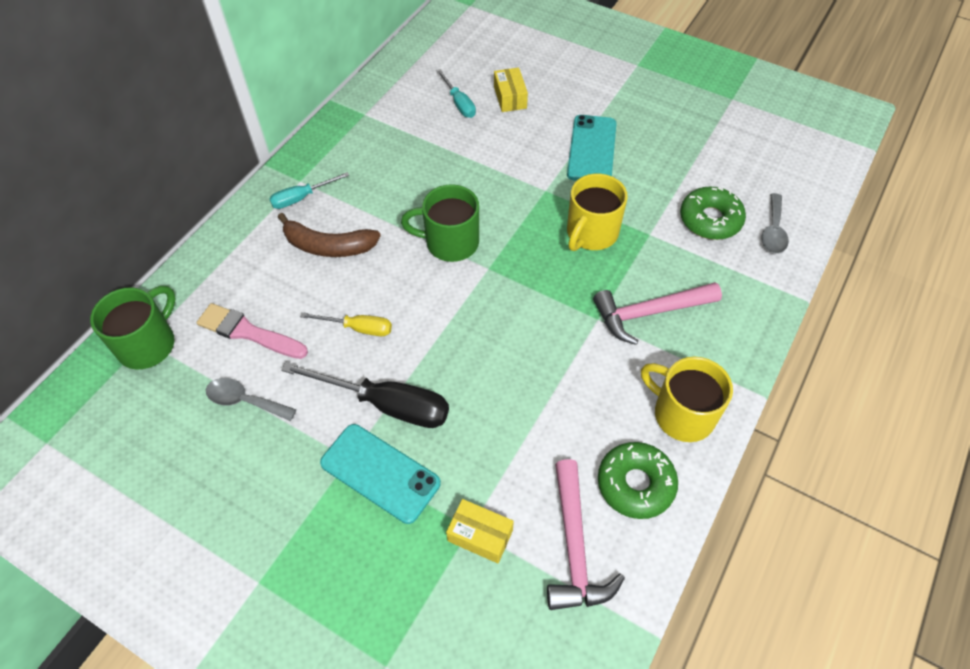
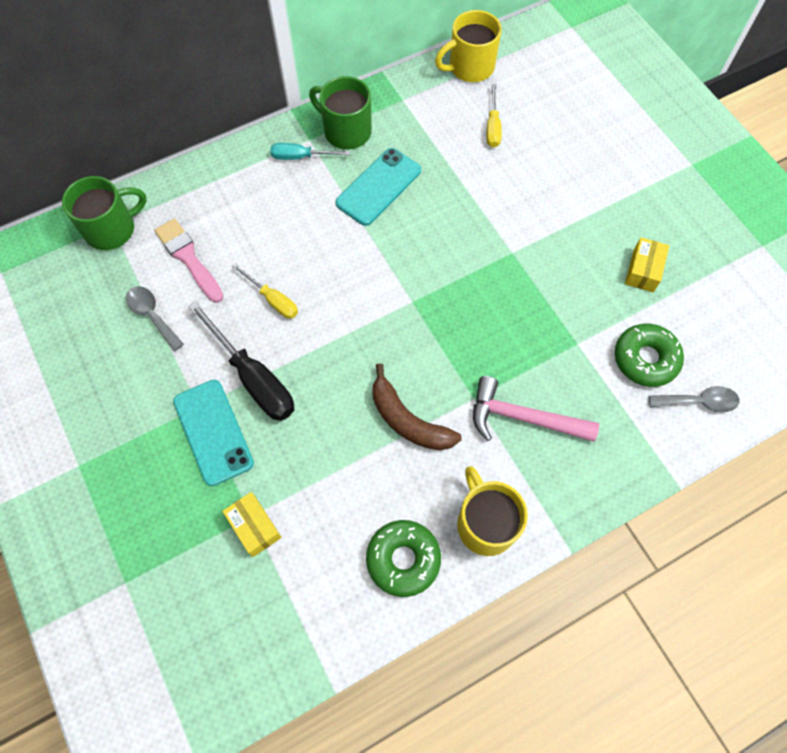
camera: 30 degrees right, 10 degrees up
(328, 246) = (294, 213): brown banana -> brown banana (407, 420)
(450, 242) = (395, 261): green mug -> green mug (346, 131)
(459, 103) = (492, 127): turquoise screwdriver -> yellow screwdriver
(510, 97) = (543, 143): yellow box -> yellow box (643, 270)
(575, 547) = (319, 580): pink hammer -> none
(591, 233) = (524, 315): yellow mug -> yellow mug (470, 67)
(592, 149) = (583, 232): turquoise phone -> turquoise phone (378, 187)
(773, 231) = (698, 402): grey spoon -> grey spoon turned 135 degrees counterclockwise

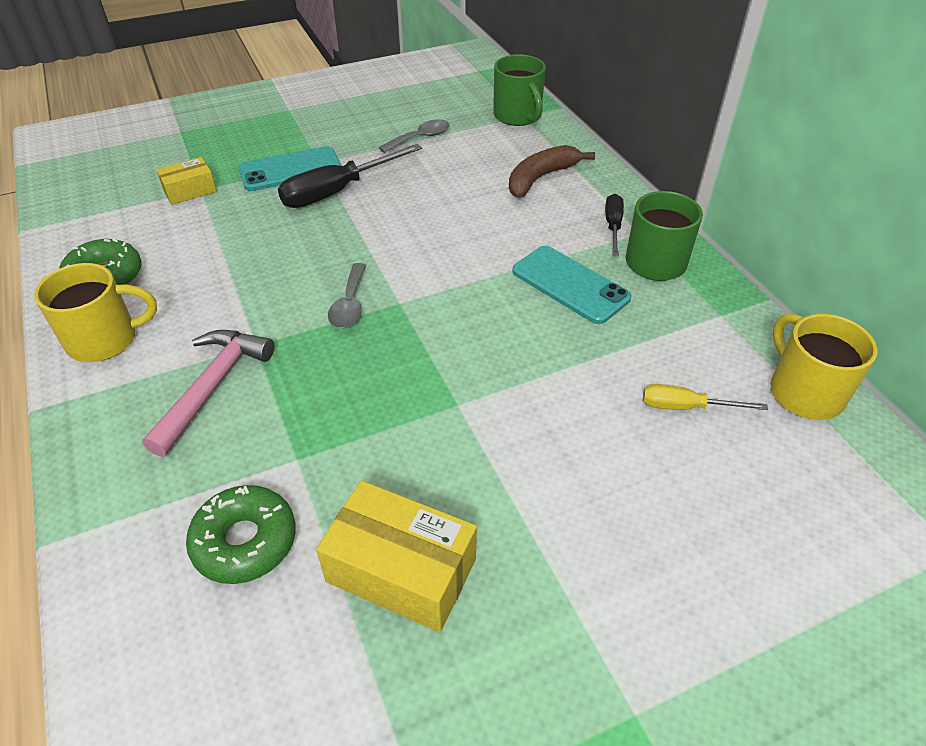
camera: 95 degrees right, 20 degrees down
(188, 258) = (480, 155): pink brush -> none
(273, 300) = (423, 204): yellow screwdriver -> none
(301, 157) = (613, 226): turquoise screwdriver -> black screwdriver
(407, 420) = (251, 289): brown banana -> brown banana (541, 178)
(643, 270) = (401, 570): yellow box -> yellow box, size x1.72
(698, 402) = (148, 604): grey spoon -> grey spoon (349, 304)

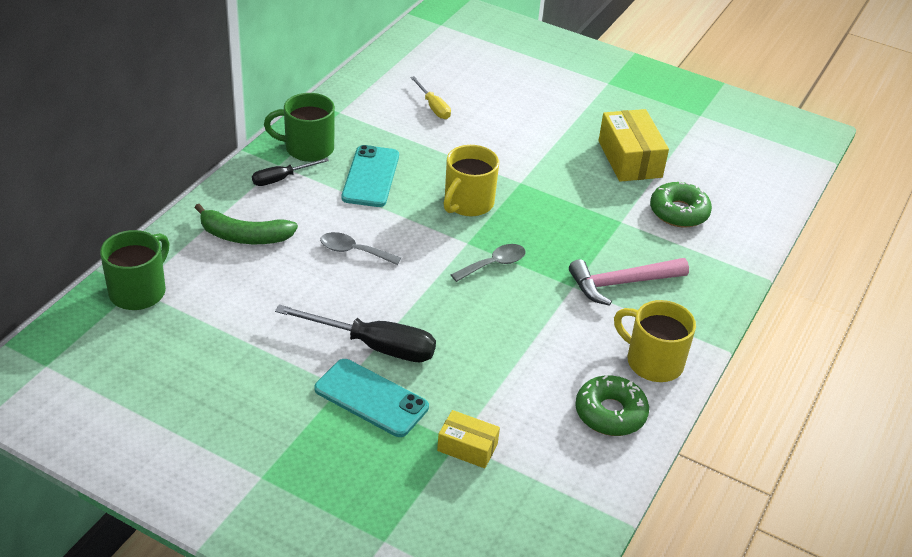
camera: 130 degrees left, 5 degrees down
(420, 138) = (237, 339): grey spoon -> grey spoon (353, 251)
(541, 178) = (244, 236): brown banana -> green banana
(804, 392) = (379, 74): yellow mug -> yellow mug (467, 203)

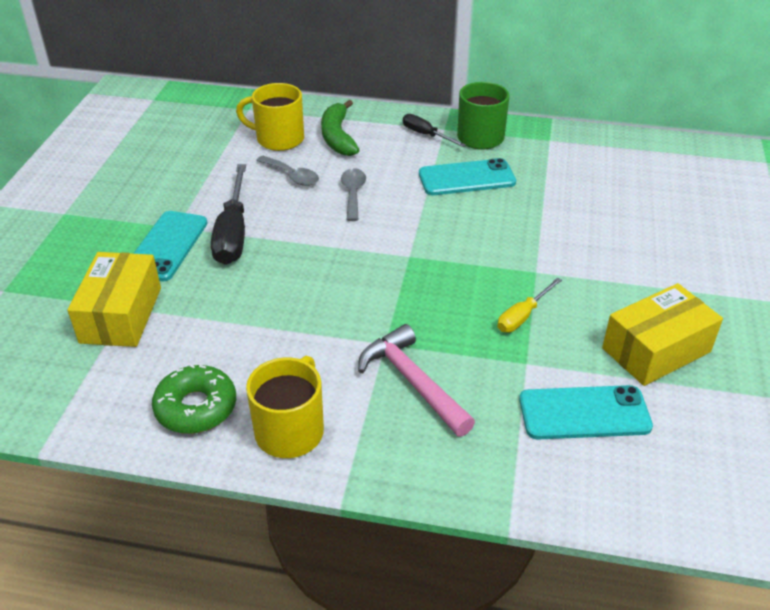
camera: 75 degrees right, 0 degrees up
(139, 291) = (246, 111): green mug -> none
(433, 107) = (612, 189): yellow screwdriver -> yellow screwdriver (522, 316)
(467, 203) = (471, 243): yellow mug -> yellow mug (278, 139)
(467, 447) = (121, 315): yellow box -> yellow box, size x1.72
(494, 264) = (387, 280): grey spoon -> grey spoon (292, 176)
(679, 212) = (584, 413): green donut -> turquoise phone

